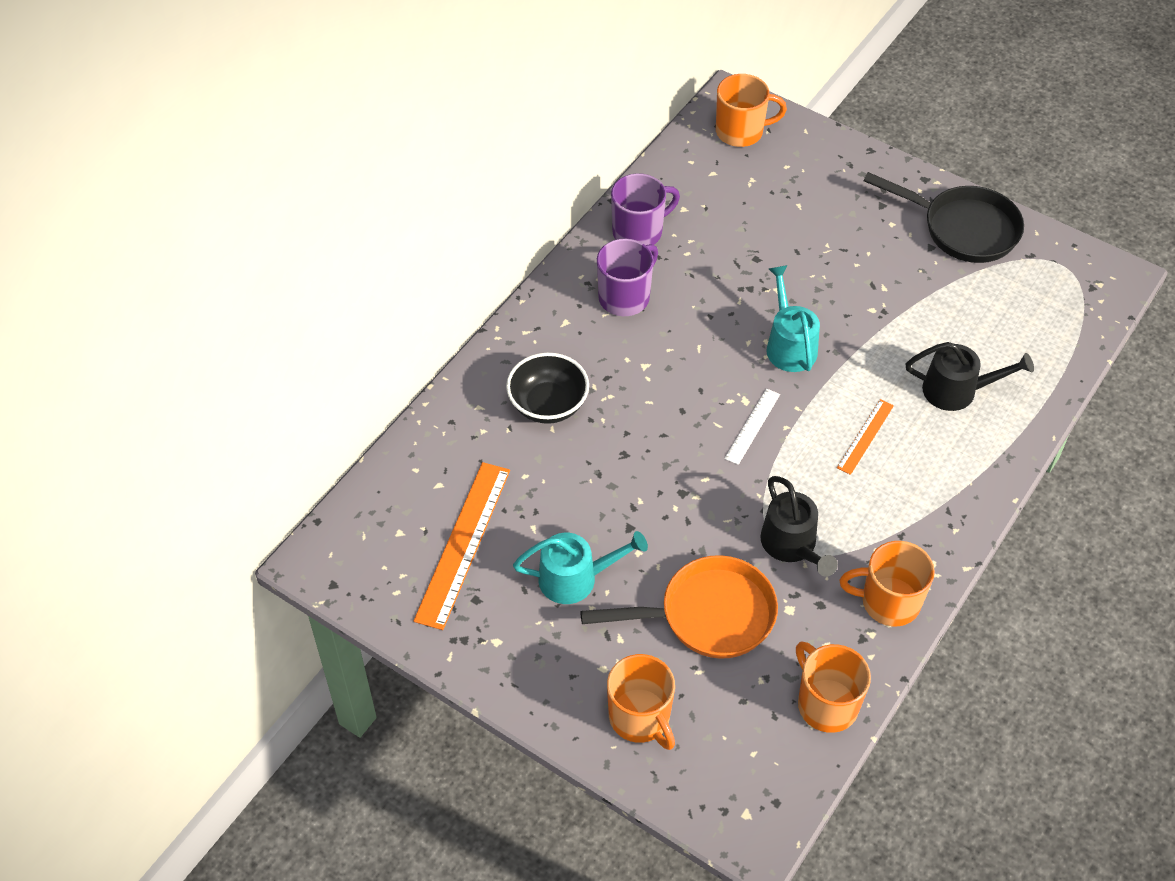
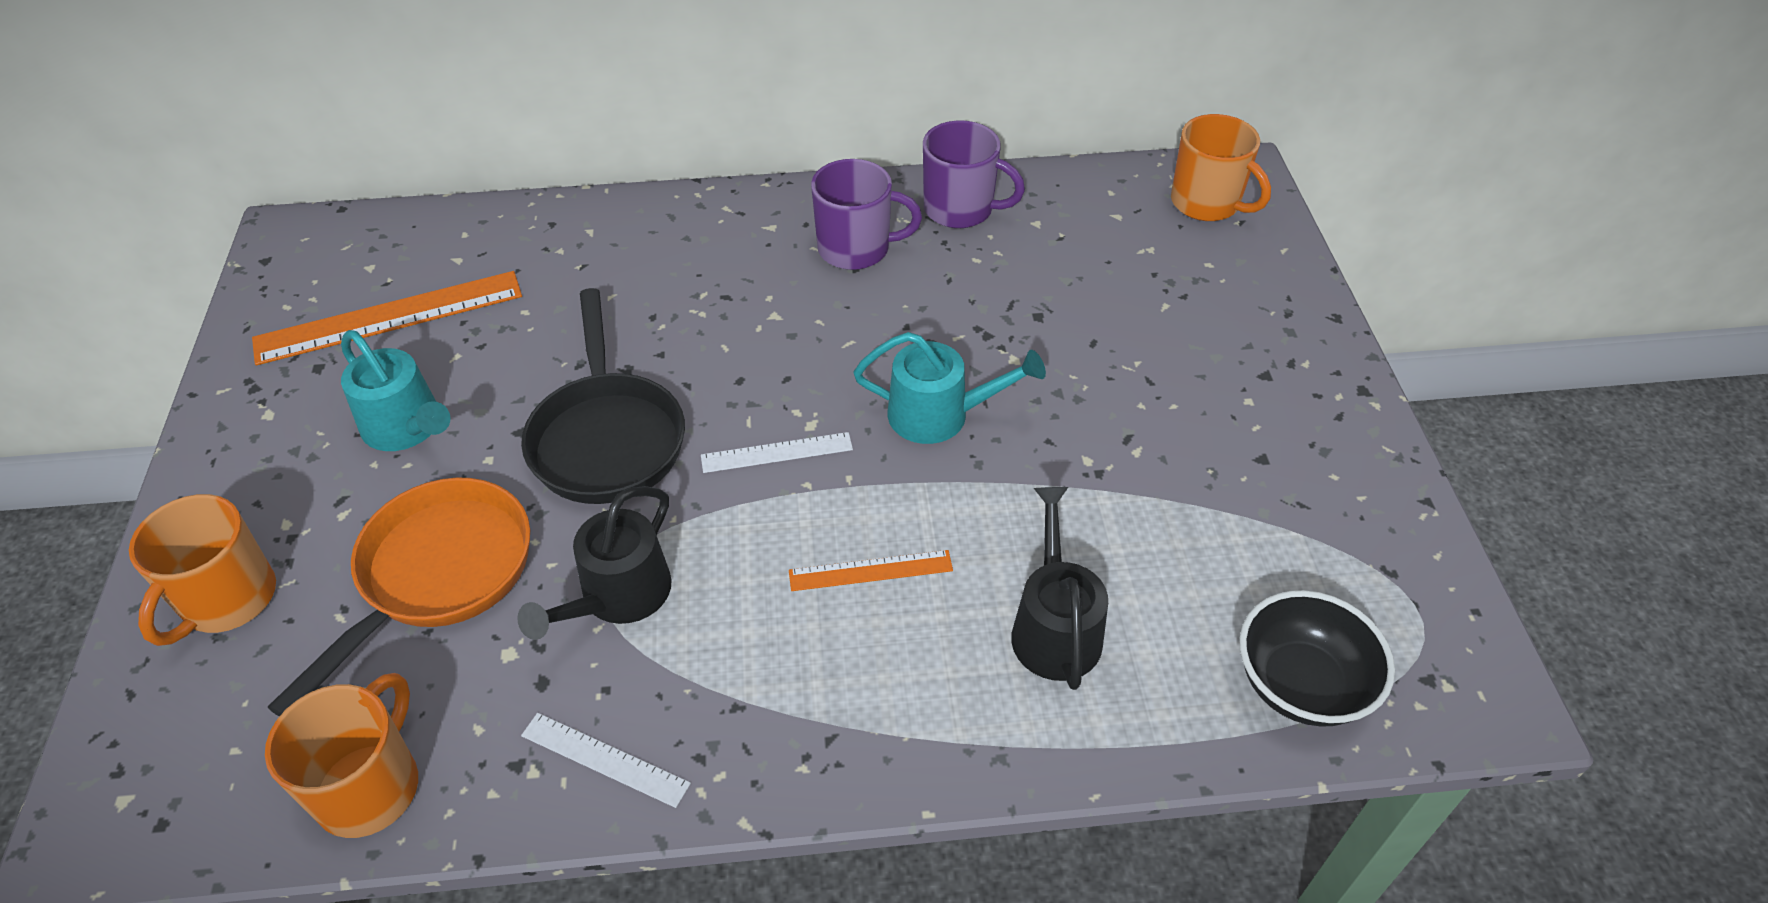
camera: 50 degrees right, 5 degrees down
(548, 405) = (641, 275): black bowl -> black bowl (1300, 684)
(708, 615) = (438, 575): orange pan -> orange pan turned 105 degrees counterclockwise
(789, 344) = (940, 415): turquoise watering can -> turquoise watering can turned 60 degrees clockwise
(888, 602) = (605, 759): orange mug -> white ruler
(957, 390) = (1054, 626): black watering can -> black watering can turned 150 degrees counterclockwise
(963, 228) = (1336, 473): black pan -> black pan (607, 438)

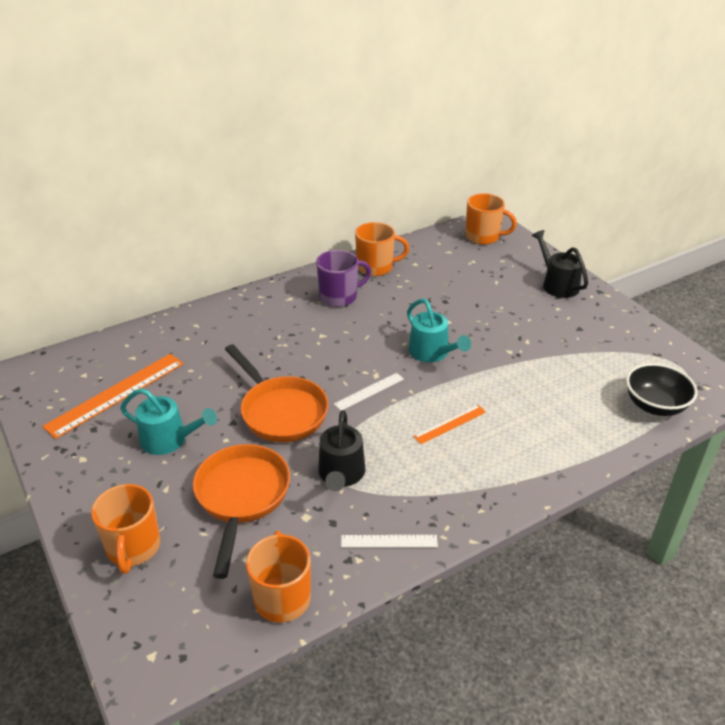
camera: 25 degrees left, 10 degrees down
(607, 438) = (280, 411): black pan -> orange pan
(940, 415) = (432, 353): turquoise watering can -> turquoise watering can turned 75 degrees clockwise
(960, 209) = (376, 267): purple mug -> orange mug
(1054, 626) = (544, 418): black watering can -> black watering can (557, 284)

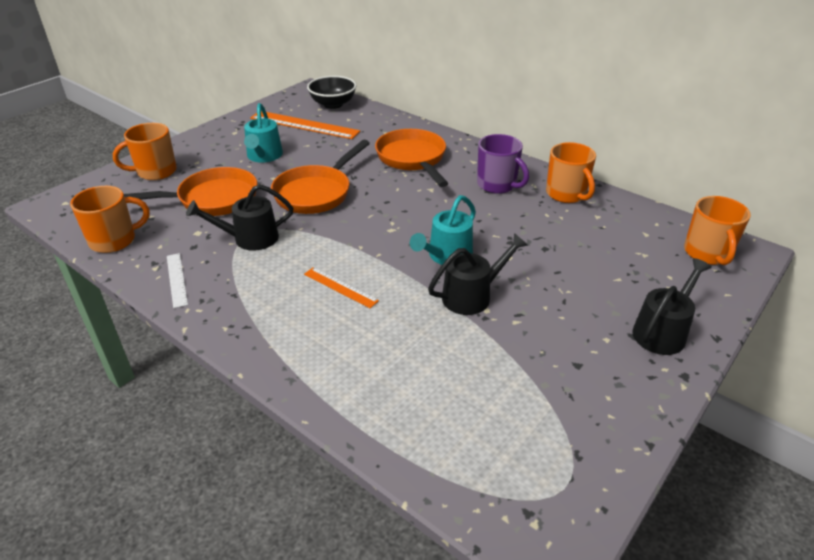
camera: 70 degrees right, 0 degrees up
(258, 333) = (412, 159): none -> orange pan
(369, 391) = (365, 230): white ruler -> none
(490, 353) = (472, 295): none -> black watering can
(655, 405) = (456, 459): black bowl -> black bowl (333, 104)

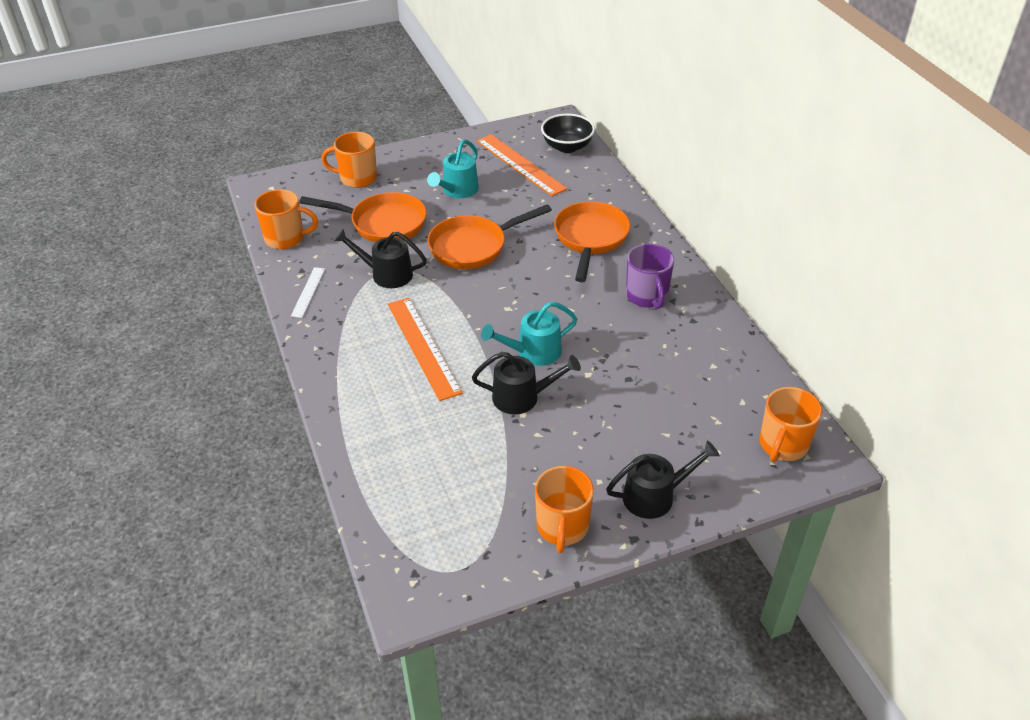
camera: 30 degrees right, 5 degrees up
(340, 287) = (423, 347): orange ruler -> orange ruler, size x1.89
(566, 194) = (706, 331): orange mug -> orange mug (562, 527)

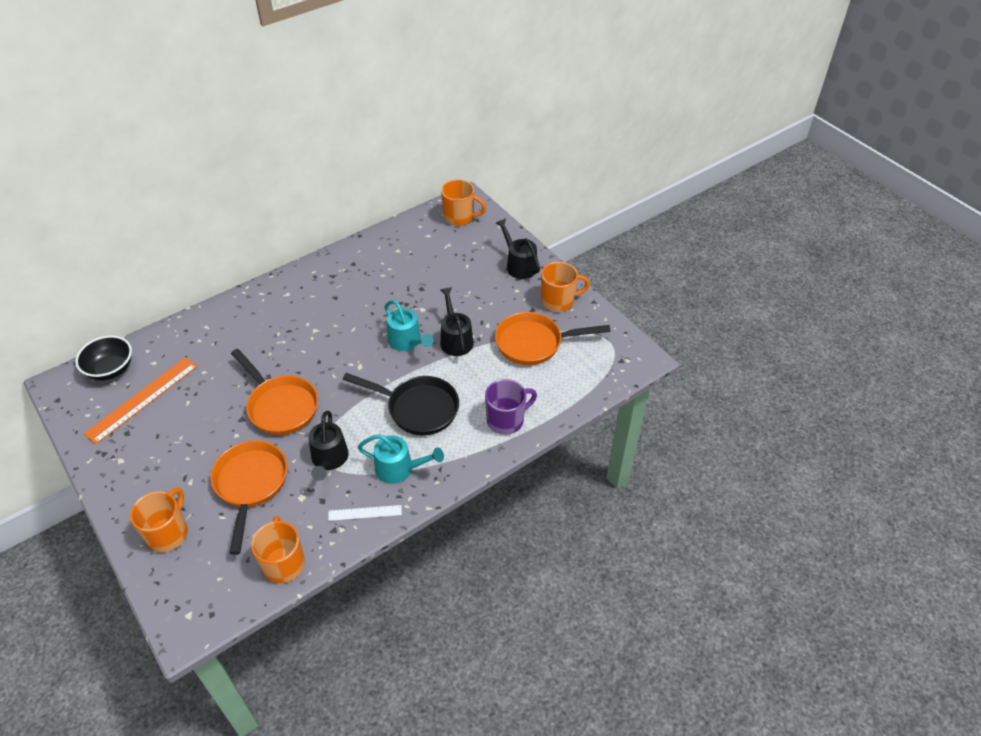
camera: 105 degrees left, 5 degrees up
(357, 178) = (168, 533): orange mug -> orange mug turned 150 degrees counterclockwise
(423, 347) = (418, 408): orange ruler -> black pan
(457, 191) = (190, 438): turquoise watering can -> turquoise watering can (400, 469)
(590, 239) = (260, 331): orange pan -> orange pan (534, 343)
(647, 296) = (330, 289): purple mug -> purple mug (506, 420)

